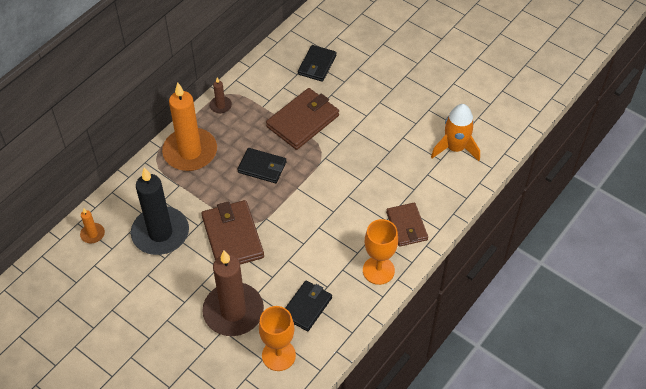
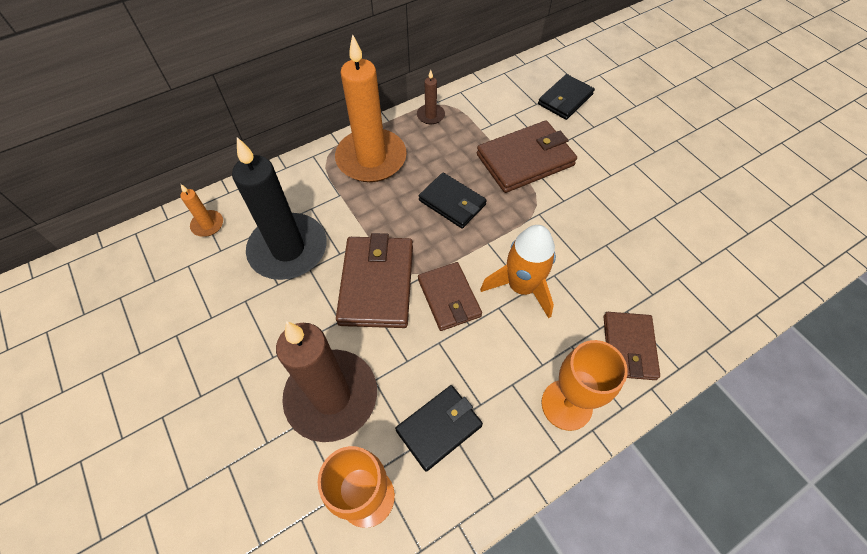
camera: 20 degrees right, 5 degrees up
(284, 231) = (449, 298): none -> brown wallet
(455, 148) = (728, 253): orange rocket -> orange rocket (521, 286)

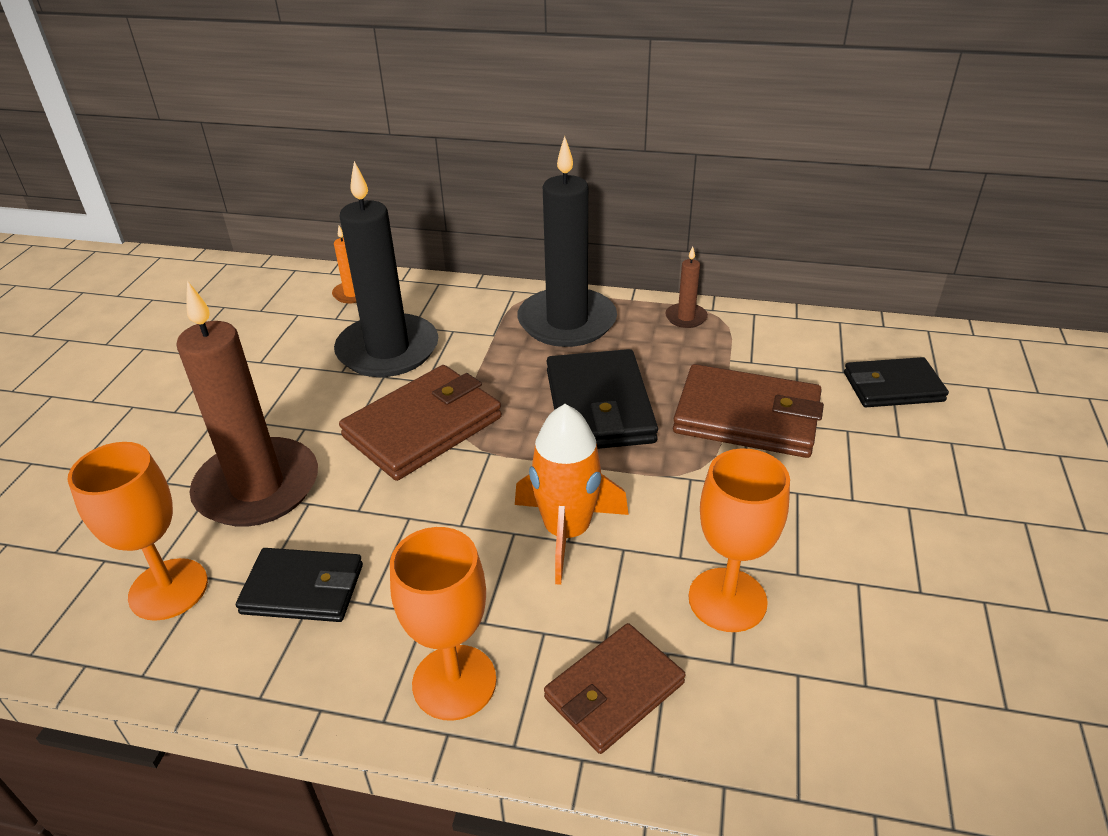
camera: 45 degrees right, 20 degrees down
(371, 158) = (567, 322): orange candle -> black candle
(449, 298) = (474, 486): brown wallet -> none
(452, 202) = (599, 406): black wallet -> black wallet, size x1.54
(620, 265) = (727, 599): none -> orange goblet

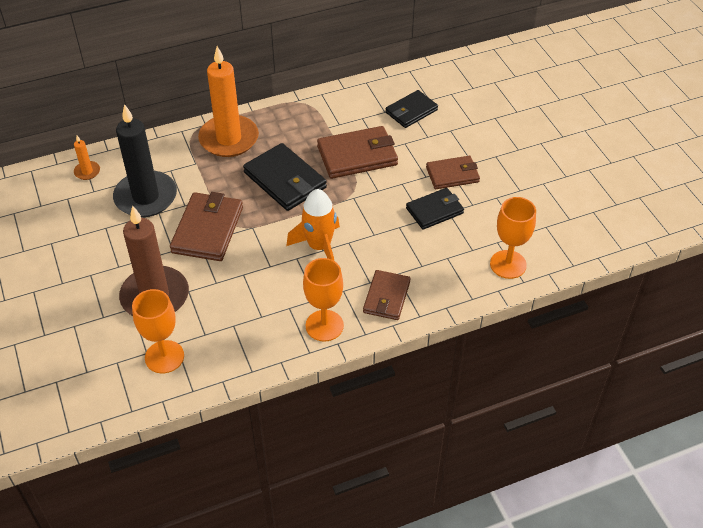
camera: 35 degrees left, 10 degrees up
(303, 589) = (226, 326): black wallet -> black wallet (434, 211)
(567, 322) = (229, 139): black candle -> orange candle
(686, 317) = (289, 111): brown candle -> none
(727, 599) = (404, 243): orange goblet -> orange goblet (508, 264)
(909, 518) = (452, 175): none -> brown wallet

